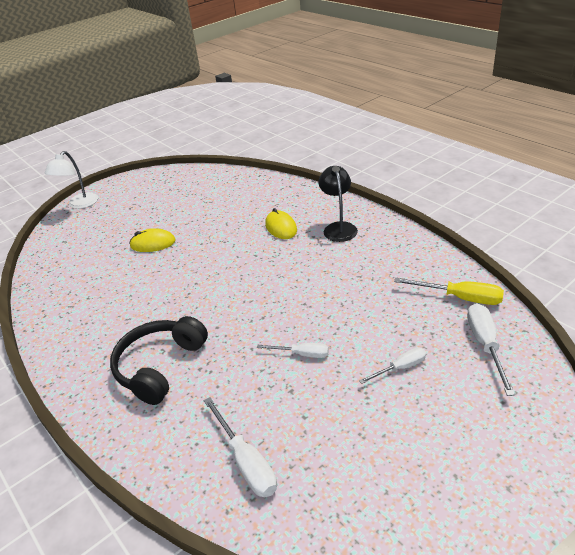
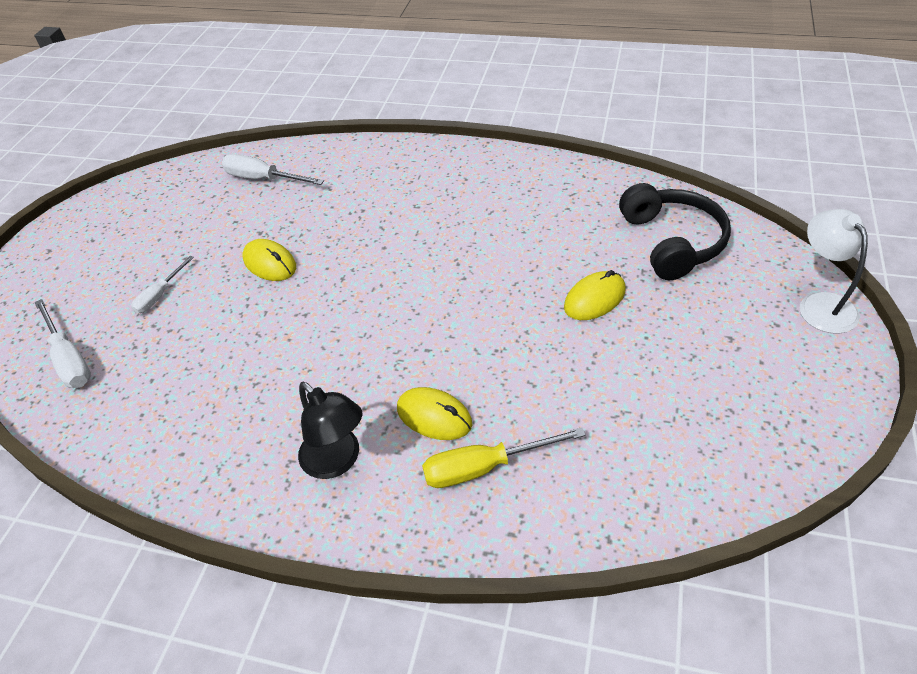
camera: 145 degrees right, 10 degrees up
(160, 366) = (402, 195): black headphones -> black headphones (671, 242)
(302, 354) = (270, 263): white screwdriver -> yellow mouse
(460, 298) = (105, 410): yellow screwdriver -> yellow screwdriver (485, 467)

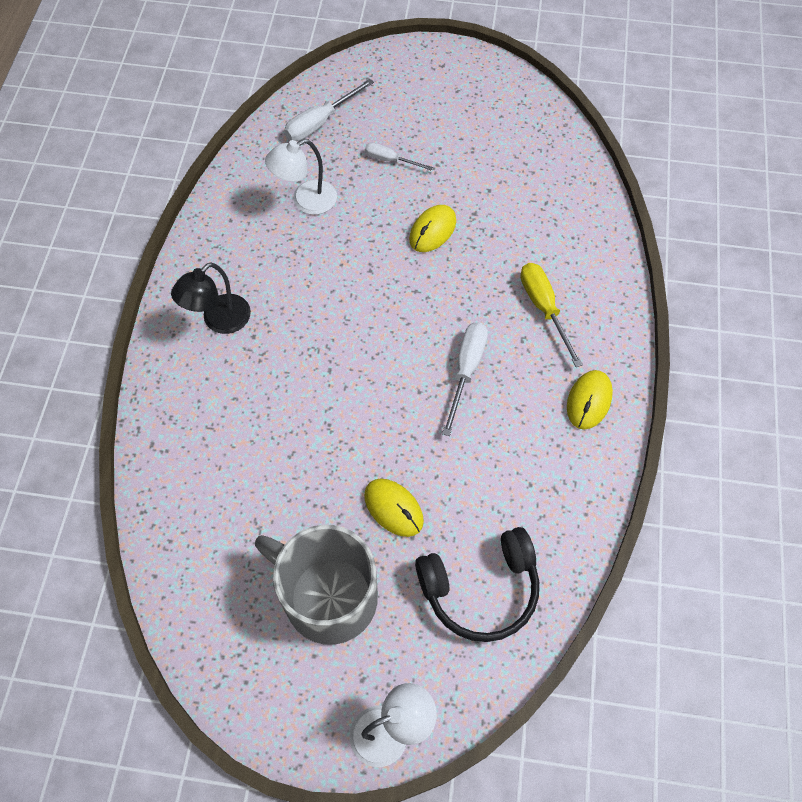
camera: 80 degrees right, 15 degrees up
(185, 372) = (305, 201): none -> white lamp
(263, 179) = (555, 198): white screwdriver -> white screwdriver (466, 370)
(434, 416) = (258, 382): yellow mouse -> yellow mouse (589, 401)
(485, 467) = (209, 423): yellow screwdriver -> yellow screwdriver (544, 308)
(696, 350) = (328, 596): none -> grey mug

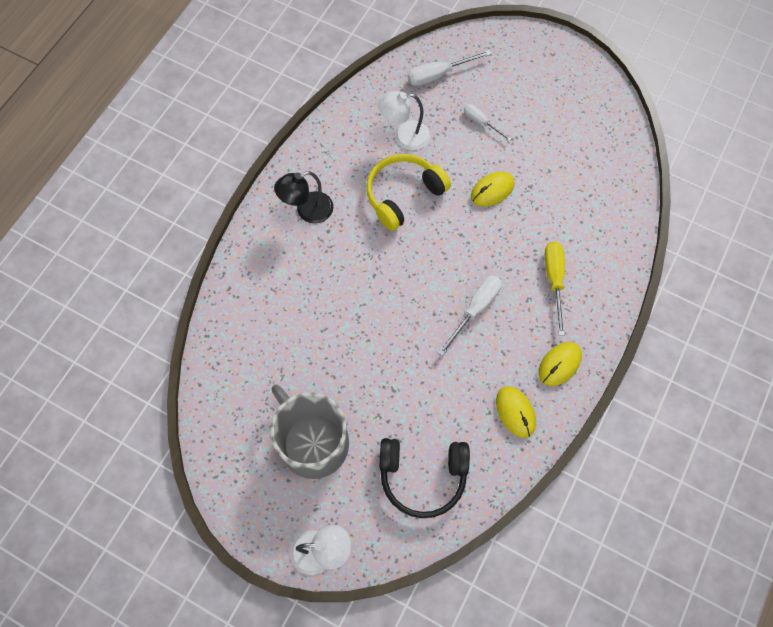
camera: 20 degrees right, 5 degrees up
(330, 267) = (403, 195): none -> yellow headphones
(393, 508) = (382, 395): yellow mouse -> yellow mouse (515, 412)

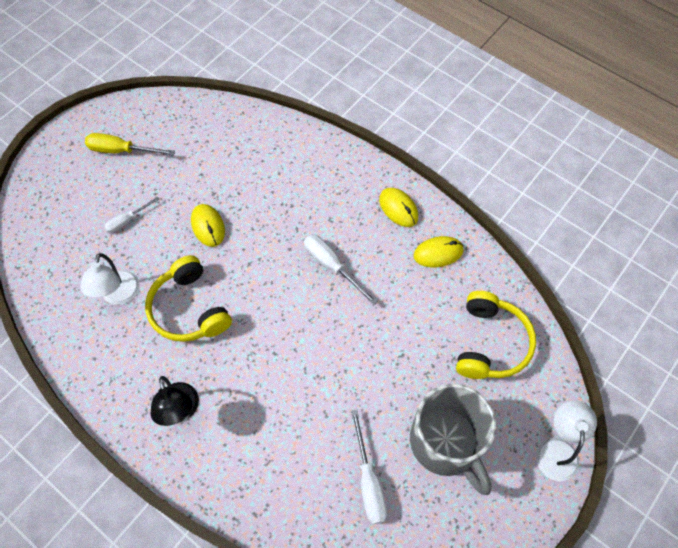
camera: 80 degrees left, 5 degrees down
(313, 442) = (446, 442): grey mug -> grey mug turned 90 degrees counterclockwise
(422, 476) = (490, 343): black headphones -> yellow headphones
(438, 74) = (54, 249): white screwdriver -> white screwdriver (368, 481)
(554, 280) = (316, 195): yellow screwdriver -> yellow screwdriver (121, 150)

